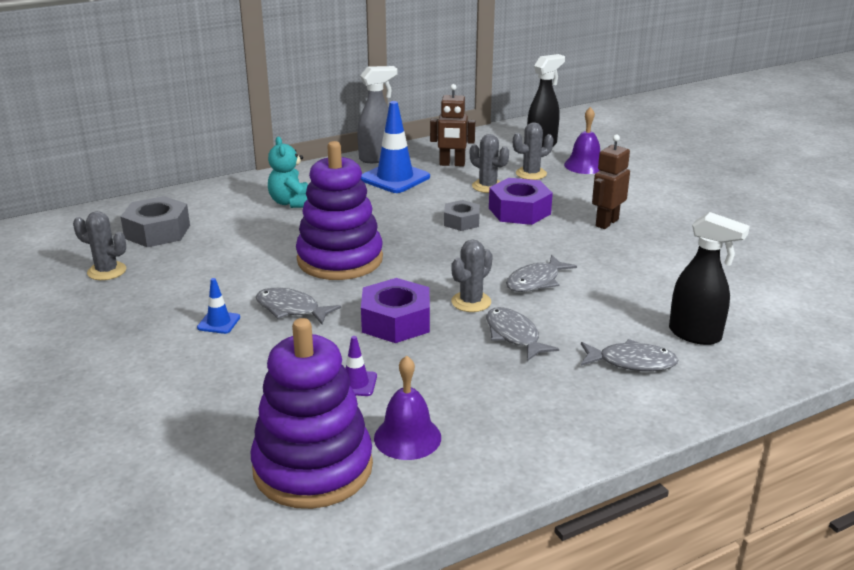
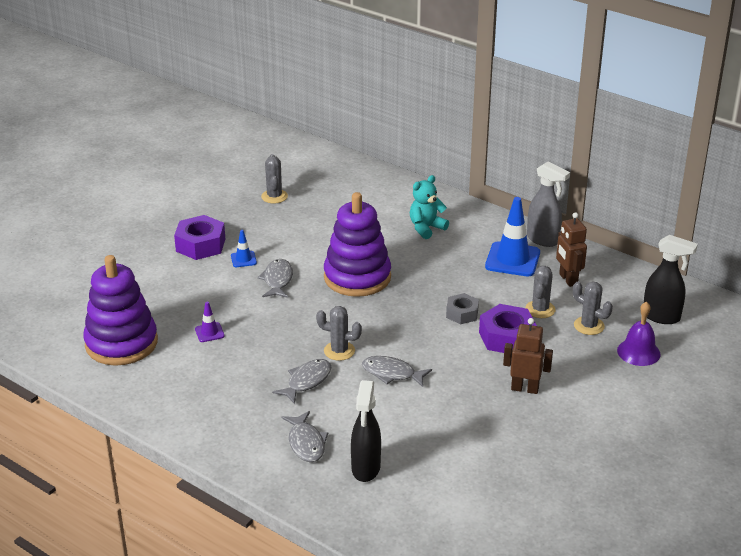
camera: 65 degrees right, 5 degrees up
(157, 232) = (338, 193): grey nut -> none
(396, 321) = (291, 326): purple nut -> purple nut (200, 245)
(407, 437) = (166, 368): purple bell -> none

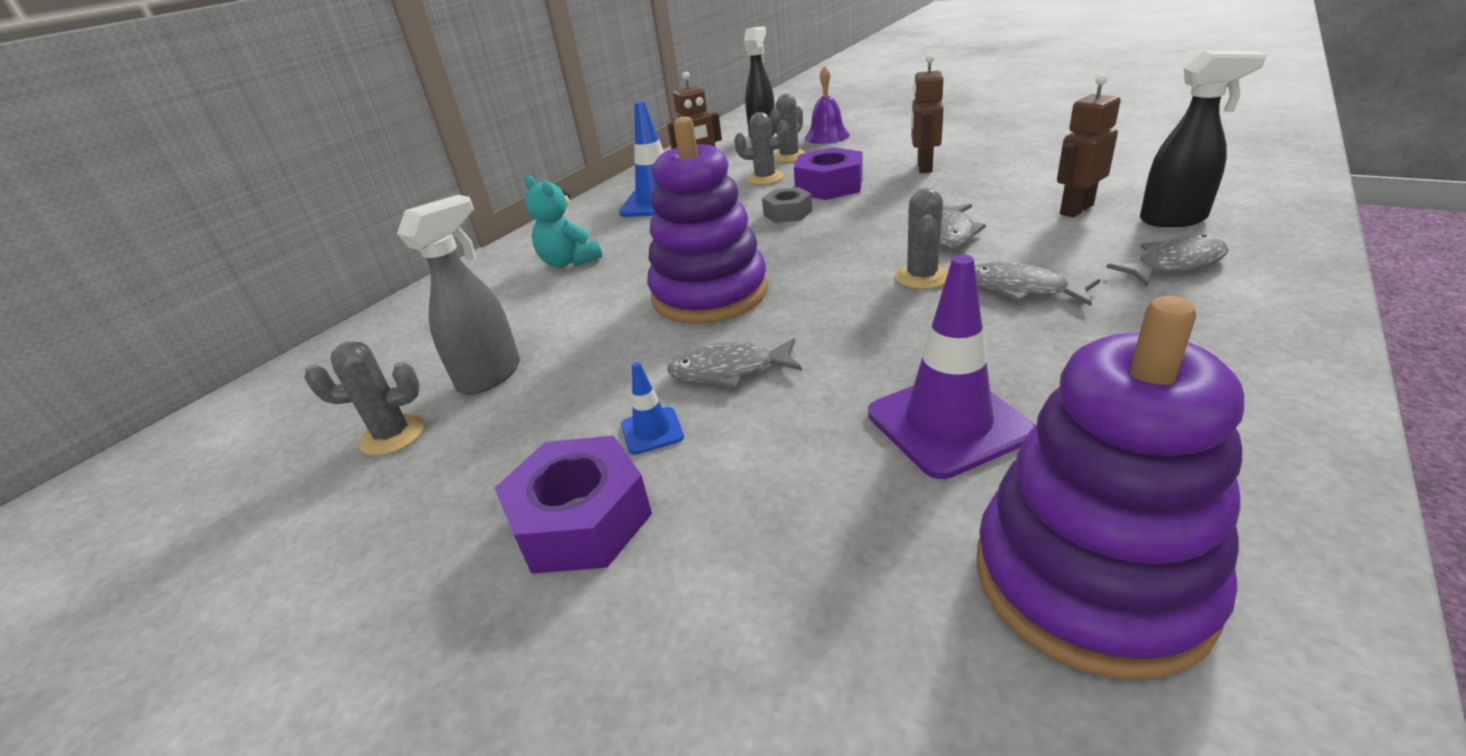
camera: 90 degrees left, 0 degrees up
(209, 332) = (948, 423): purple traffic cone -> purple traffic cone, size x2.07
(403, 434) = (1076, 209): none -> brown robot
(543, 240) = (614, 193): grey spray bottle -> grey spray bottle (491, 376)

